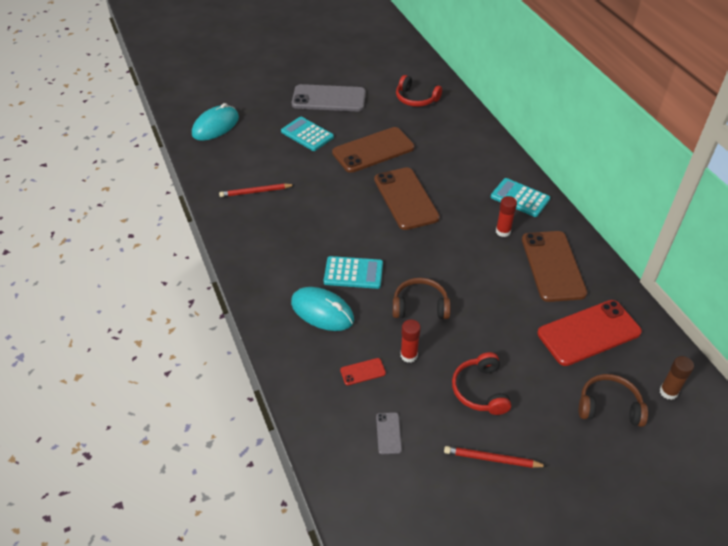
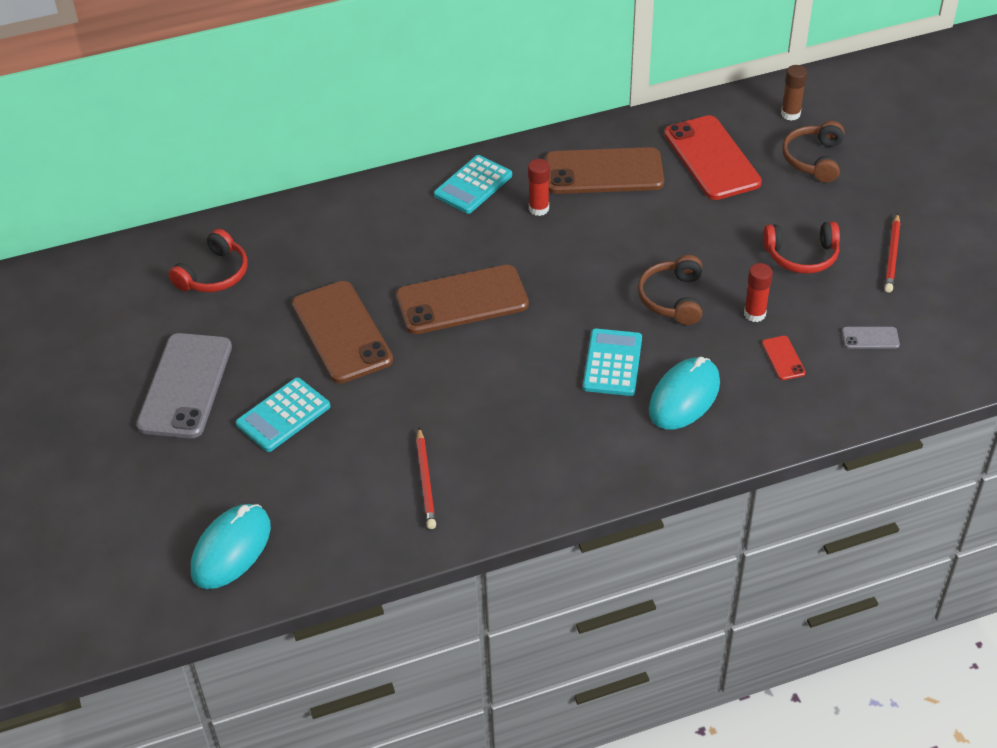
camera: 85 degrees left, 0 degrees up
(215, 126) = (231, 549): turquoise mouse -> turquoise mouse turned 75 degrees clockwise

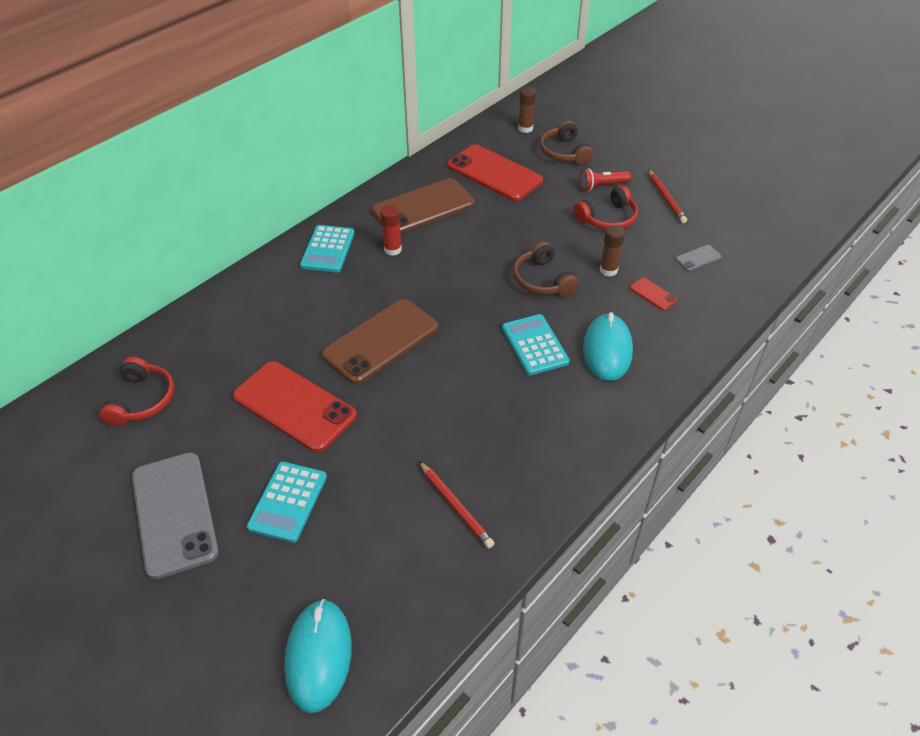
camera: 30 degrees left, 0 degrees up
(342, 332) = (294, 406): brown phone -> red phone
(754, 314) = (608, 270): red glue stick -> brown glue stick
(826, 215) = (602, 186): none -> red flashlight

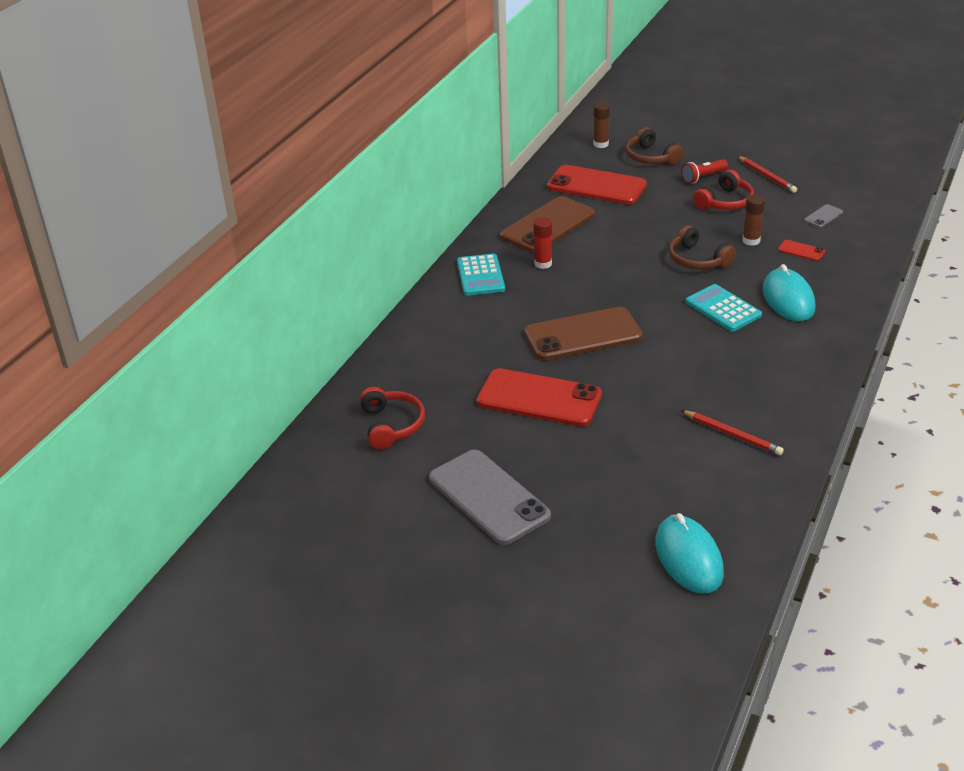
camera: 15 degrees left, 10 degrees down
(288, 502) = (585, 465): turquoise calculator -> none
(381, 341) = (583, 335): brown phone -> brown phone turned 45 degrees clockwise

